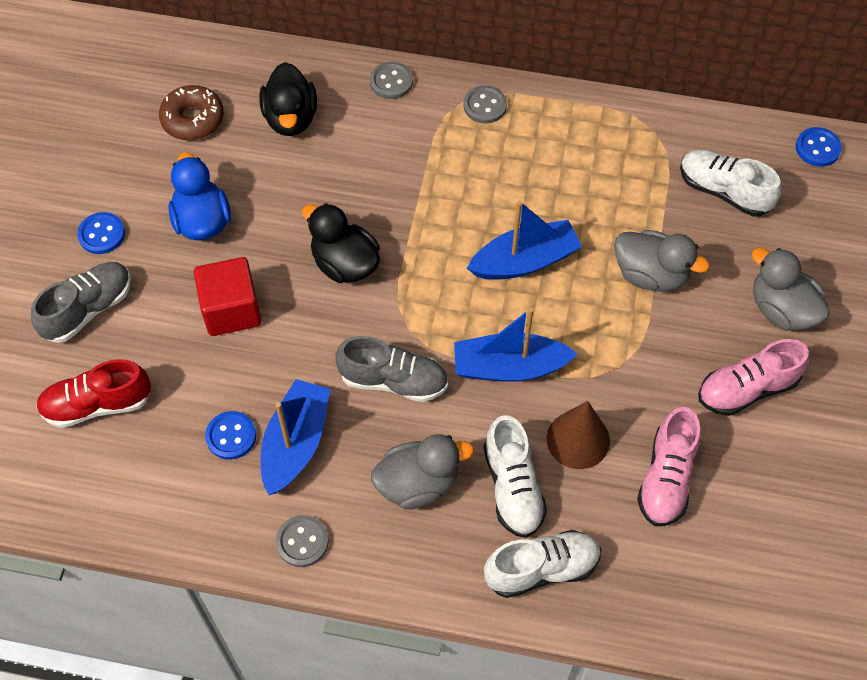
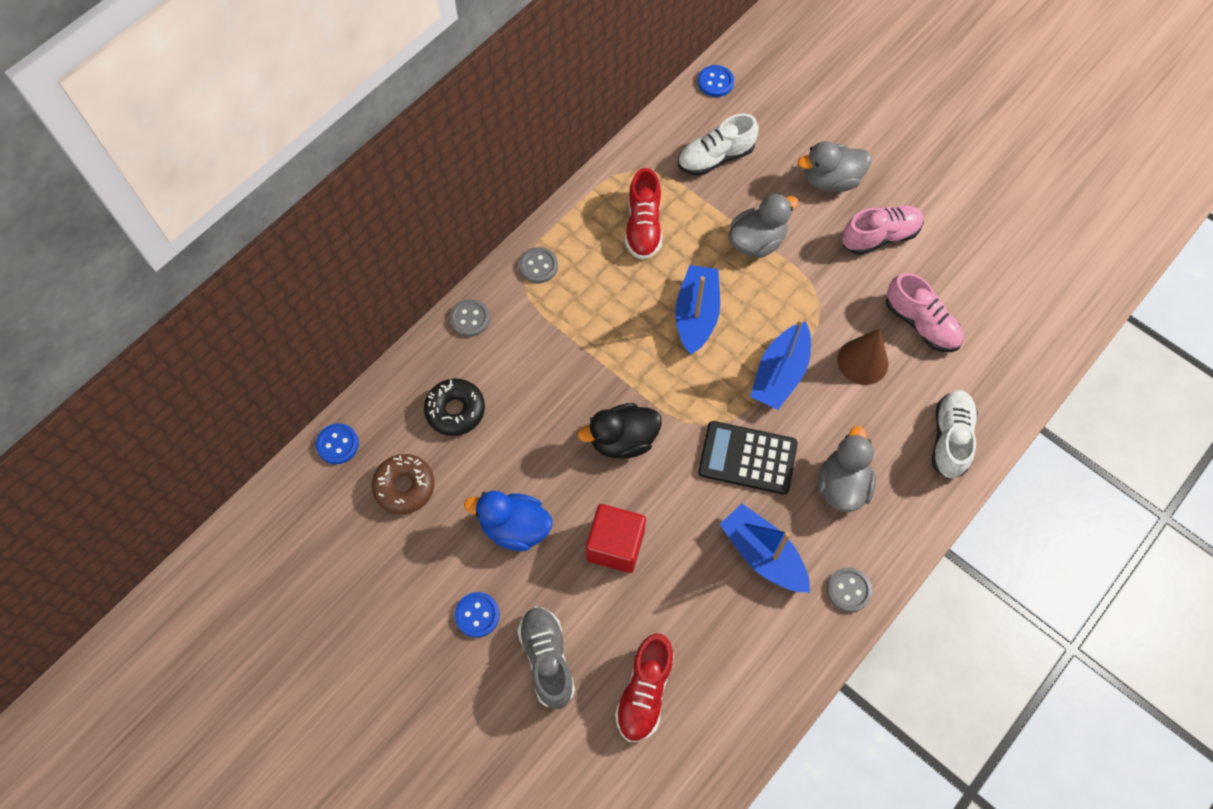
camera: 60 degrees left, 5 degrees up
(231, 436) = (731, 600): blue button -> blue button (337, 444)
(291, 118) = (455, 410): black duck -> black donut
(393, 381) = (747, 458): grey shoe -> black calculator
(513, 487) = (878, 423): white shoe -> none
(593, 168) = (643, 226): none -> red shoe
(747, 389) = (880, 236): pink shoe -> pink shoe turned 120 degrees counterclockwise

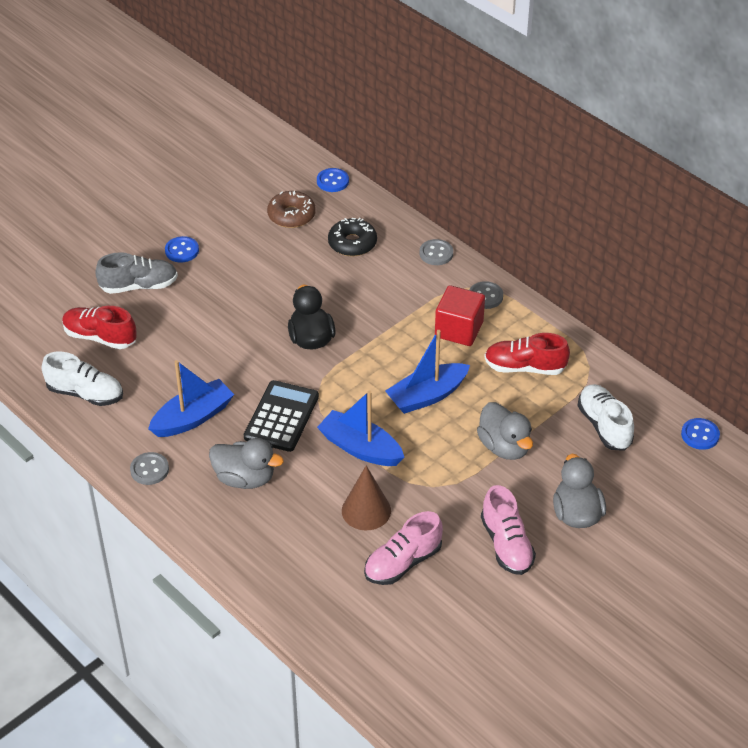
camera: 95 degrees right, 20 degrees down
(515, 528) = (246, 273): blue duck -> none
(615, 545) = (220, 328): red cube -> red cube (459, 329)
(696, 315) = (427, 396): blue boat -> blue boat turned 135 degrees clockwise
(950, 439) = (276, 565): white shoe -> white shoe (85, 393)

